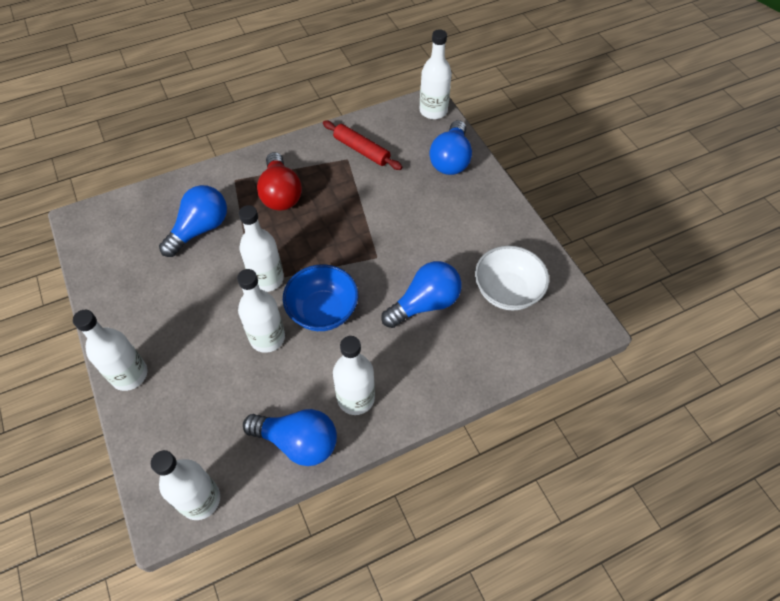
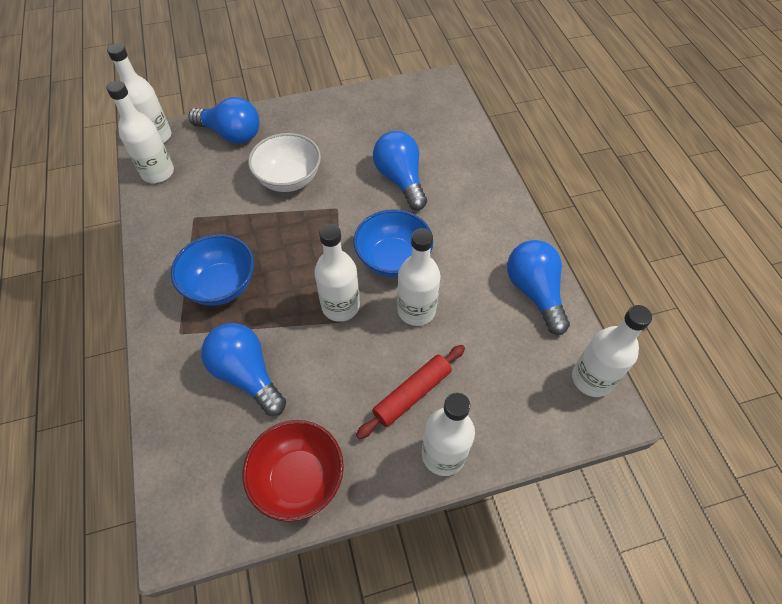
camera: 80 degrees left, 0 degrees up
(115, 279) = (298, 478): none -> red bowl
(280, 194) = (221, 285): red light bulb -> blue bowl
(298, 442) = (534, 292): blue light bulb -> blue light bulb turned 45 degrees counterclockwise
(356, 398) = (493, 243): white bottle -> white bottle (158, 173)
(362, 150) = (186, 203): red rolling pin -> red rolling pin (412, 394)
(507, 291) = (399, 123): white bowl -> white bowl (289, 179)

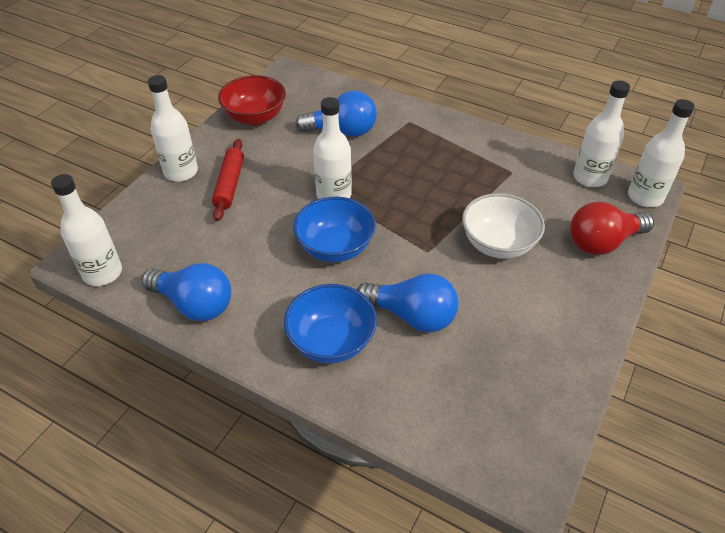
camera: 135 degrees right, 10 degrees down
(221, 285) = (426, 154): blue bowl -> blue bowl (331, 341)
(231, 134) = (602, 242): blue light bulb -> red light bulb
(416, 310) = (277, 228): white bottle -> none

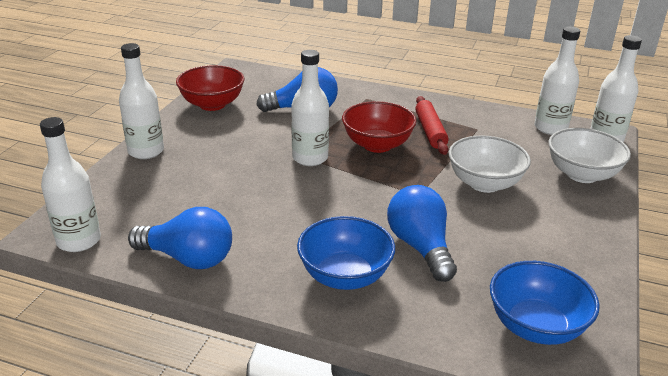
camera: 10 degrees left, 15 degrees down
(230, 185) = (200, 158): red rolling pin -> red rolling pin (430, 131)
(335, 247) = (324, 199): blue bowl -> blue bowl (536, 326)
(404, 184) = (377, 145): none -> red bowl
(412, 315) = (420, 247): blue light bulb -> blue light bulb turned 120 degrees counterclockwise
(602, 242) = (582, 174): red light bulb -> white bowl

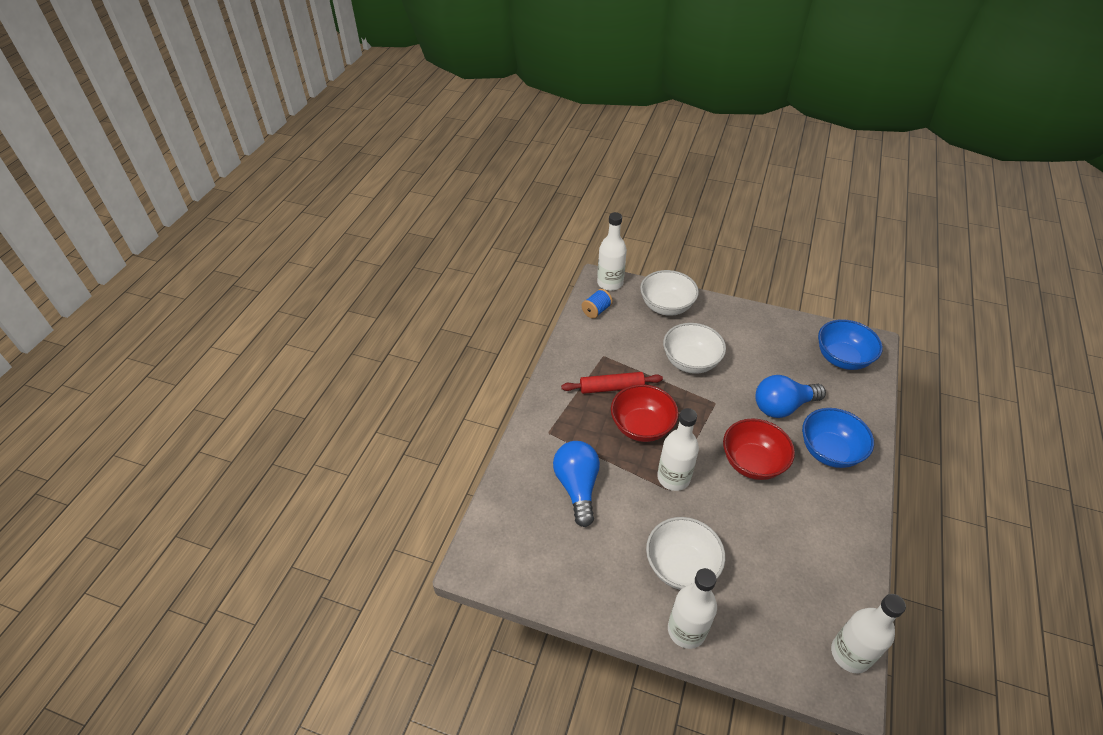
camera: 90 degrees left, 15 degrees up
(188, 258) = (844, 557): blue light bulb -> none
(208, 154) = (681, 566): none -> white bowl
(212, 104) = (571, 578): red bowl -> red bowl (752, 462)
(550, 128) = (596, 310): white bottle -> blue spool

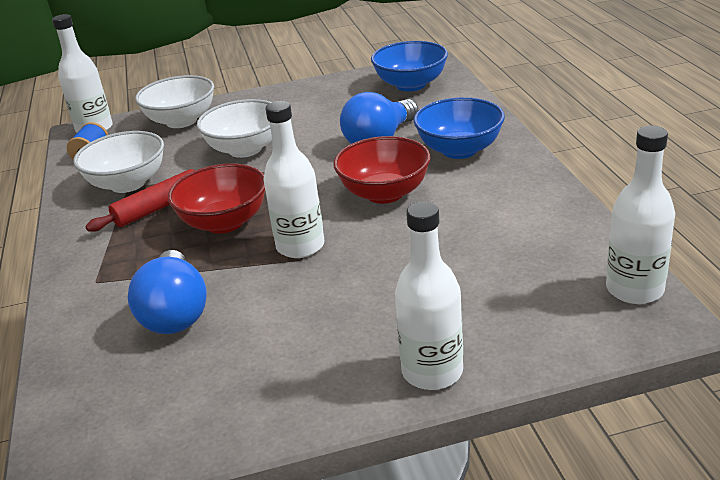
camera: 30 degrees left, 15 degrees down
(577, 487) = (175, 312): blue light bulb -> blue light bulb turned 150 degrees counterclockwise
(681, 566) = (374, 317): white bowl -> white bowl (128, 183)

